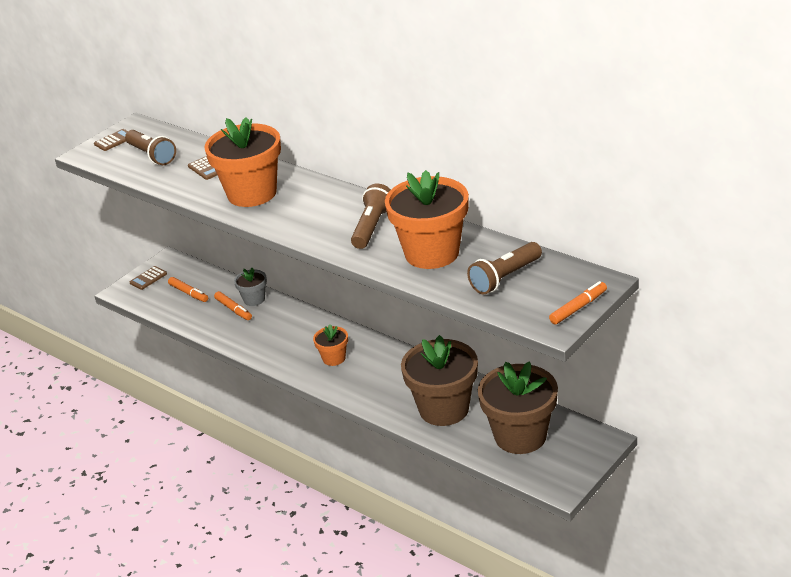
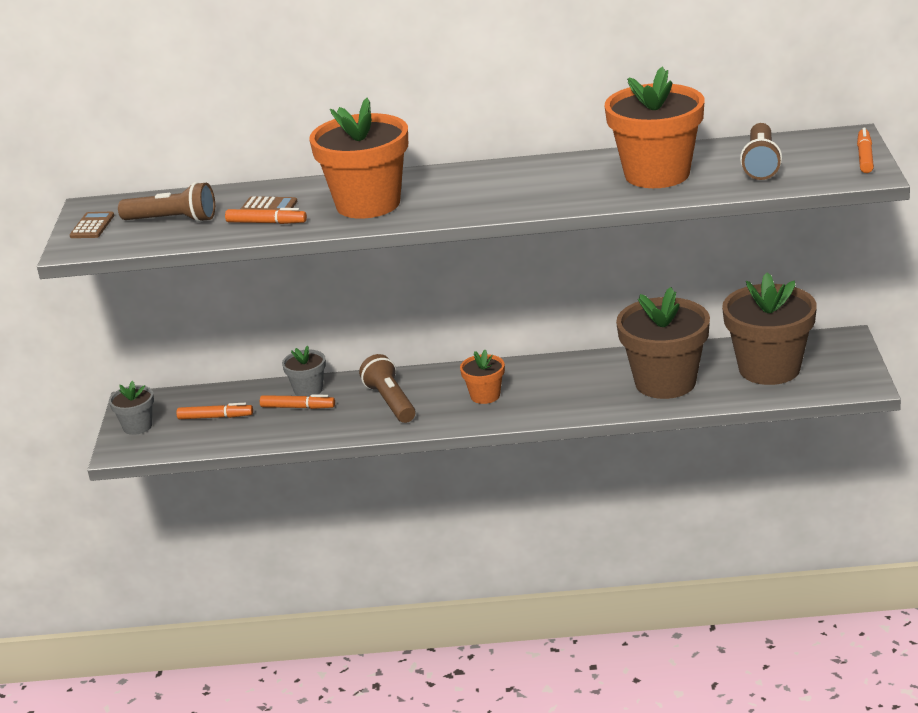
camera: 40 degrees left, 5 degrees down
(148, 278) = (137, 426): brown calculator -> grey flower pot
(187, 182) = (266, 223): none -> orange marker
(372, 227) = (557, 180): brown flashlight -> brown flashlight (390, 402)

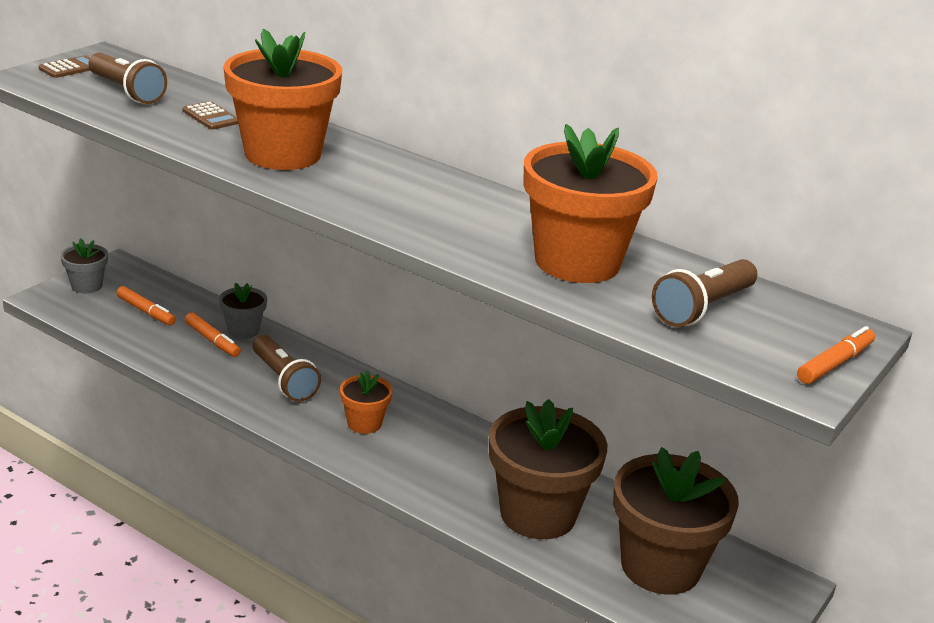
camera: 30 degrees right, 0 degrees up
(266, 223) = (180, 128): orange marker -> none
(390, 402) = (284, 380): brown flashlight -> brown flashlight turned 135 degrees clockwise

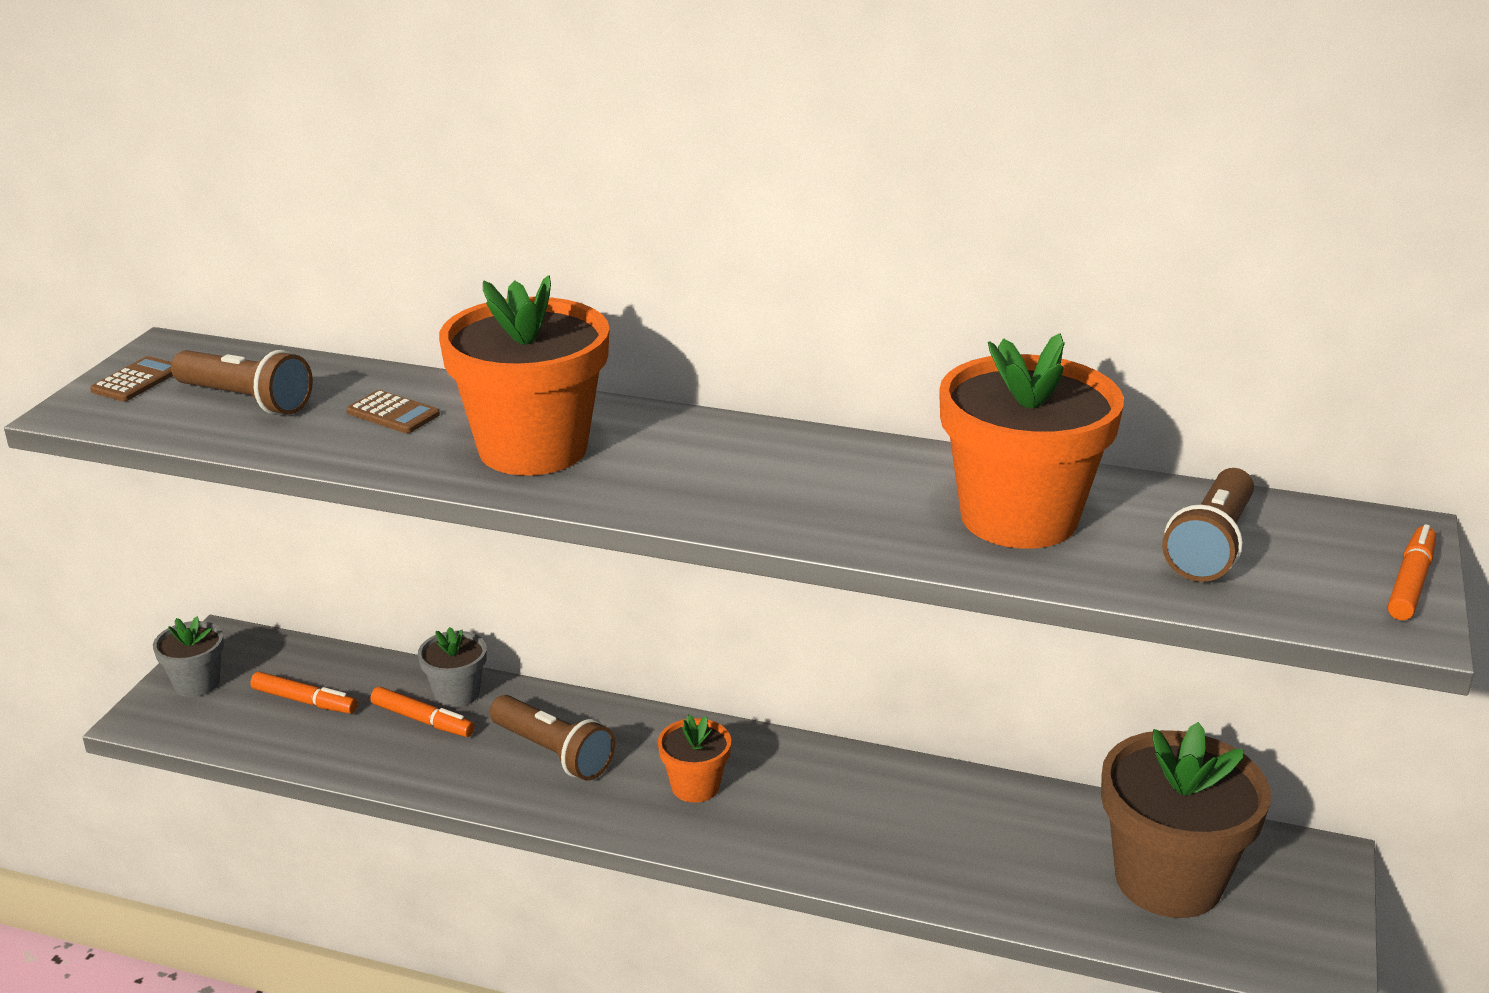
camera: 15 degrees left, 0 degrees up
(538, 514) = (984, 852): brown flower pot -> none

